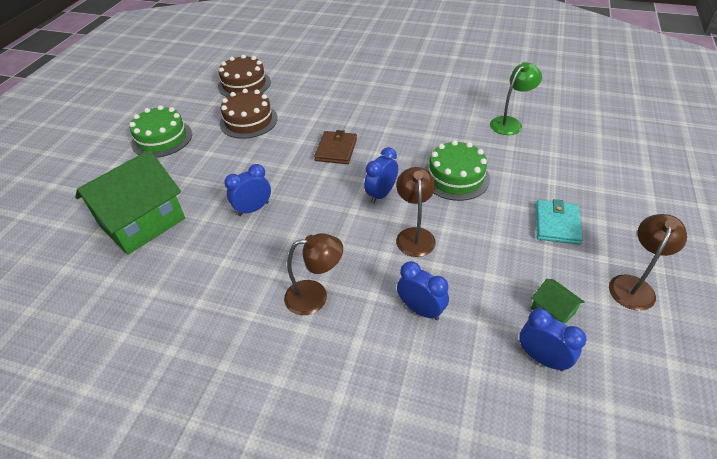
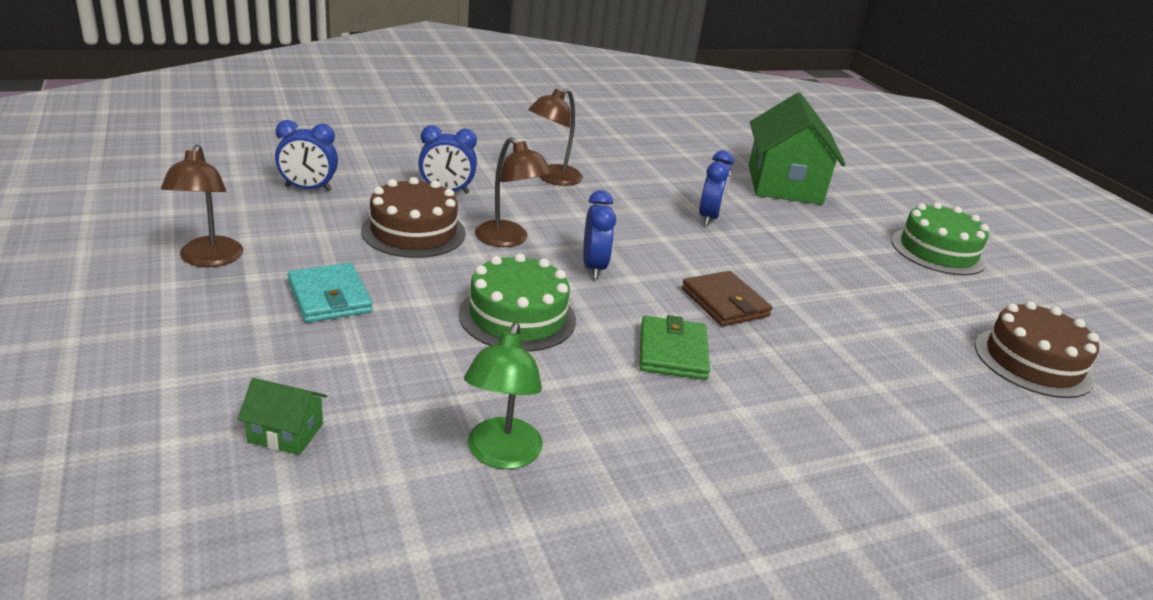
camera: 135 degrees right, 15 degrees down
(248, 121) = (900, 305): brown cake -> brown cake (413, 232)
(396, 136) = (672, 352): none -> green wallet
(552, 311) = (308, 218): green house -> green house (285, 433)

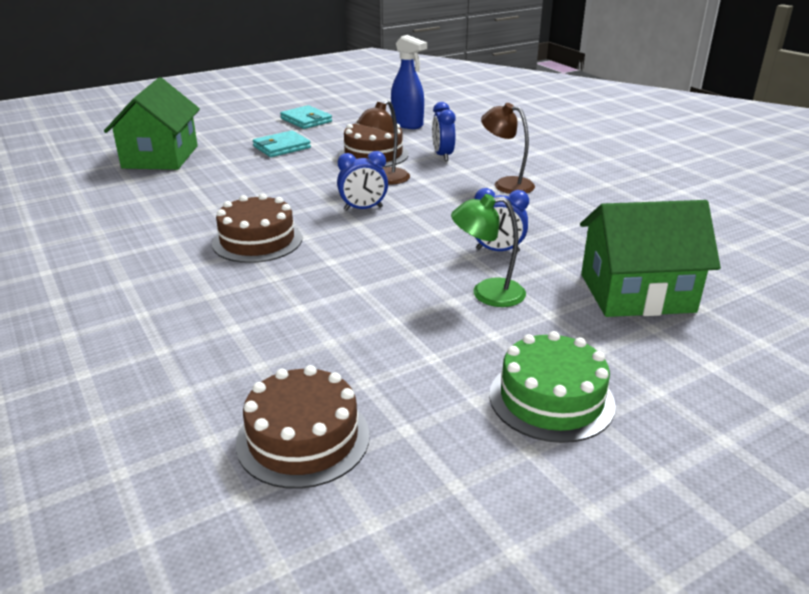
camera: 85 degrees right, 0 degrees up
(209, 259) = (306, 120): brown lamp -> turquoise wallet
(285, 433) = (160, 157): green house -> green house, size x2.40
(308, 189) = (407, 124): blue clock -> blue spray bottle
(501, 455) = (143, 200): green lamp -> green lamp (487, 293)
(517, 316) = (282, 191): green cake -> none
(672, 352) = (257, 240): green wallet -> brown cake
(725, 303) = (338, 259): brown wallet -> none

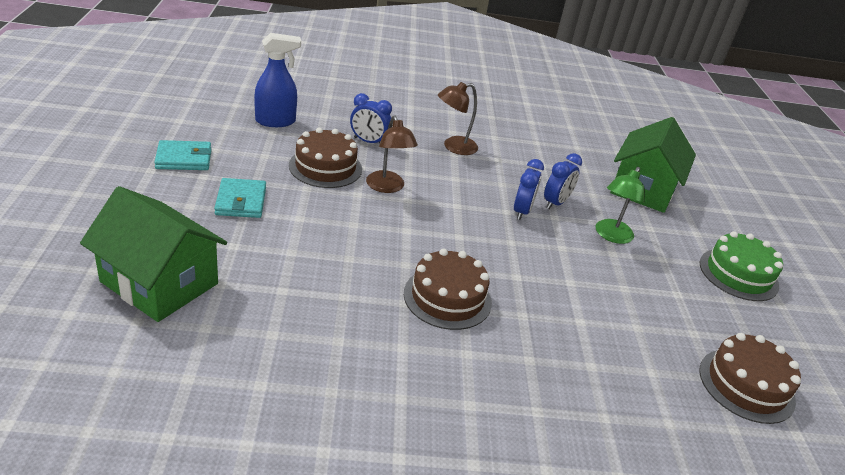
camera: 65 degrees left, 5 degrees up
(363, 209) = (435, 222): blue clock -> blue clock (522, 211)

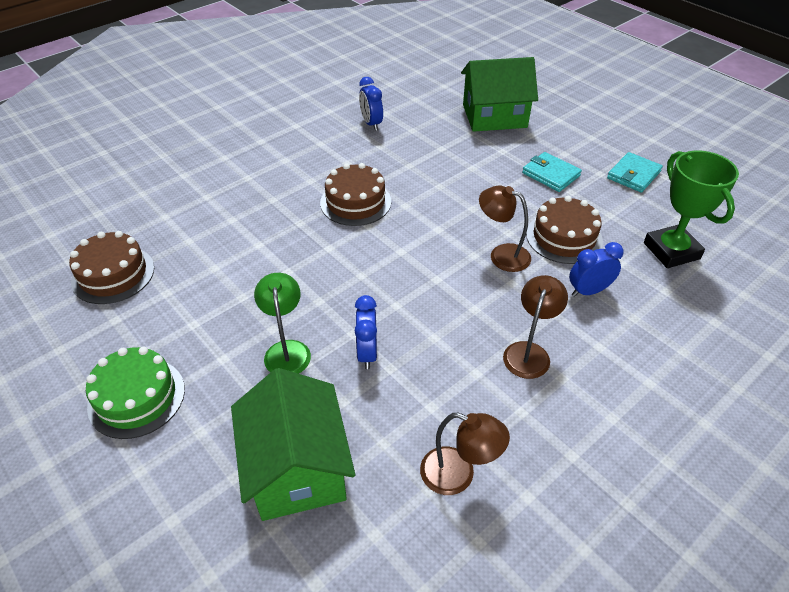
camera: 145 degrees right, 10 degrees up
(276, 121) = (671, 251): blue spray bottle -> green trophy
(522, 211) = (384, 315): blue clock -> blue clock (371, 123)
(557, 142) = (458, 475): none -> brown lamp

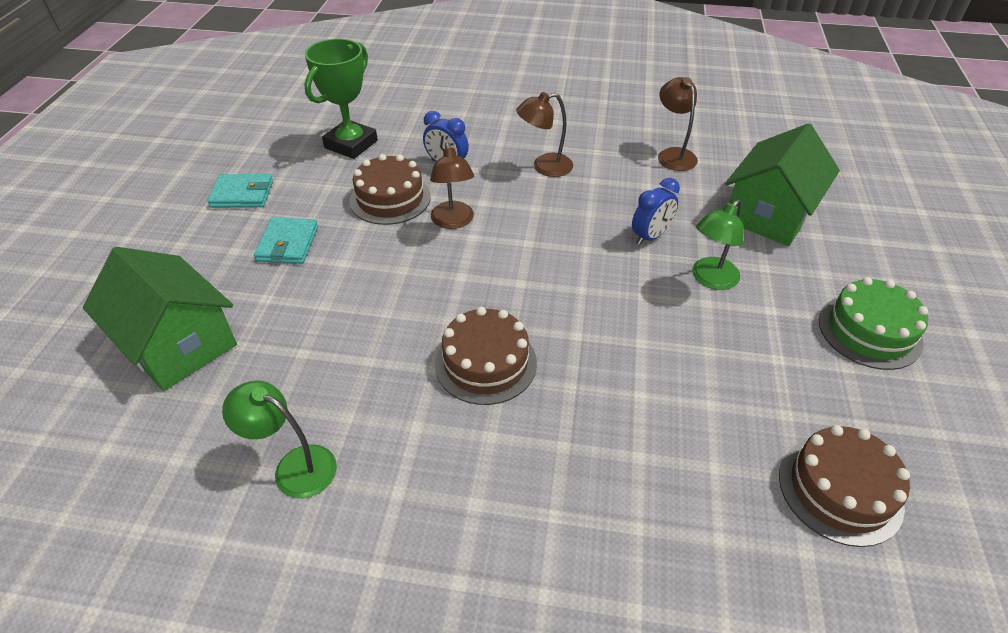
camera: 130 degrees left, 0 degrees up
(371, 123) = (294, 466): blue clock -> green lamp

